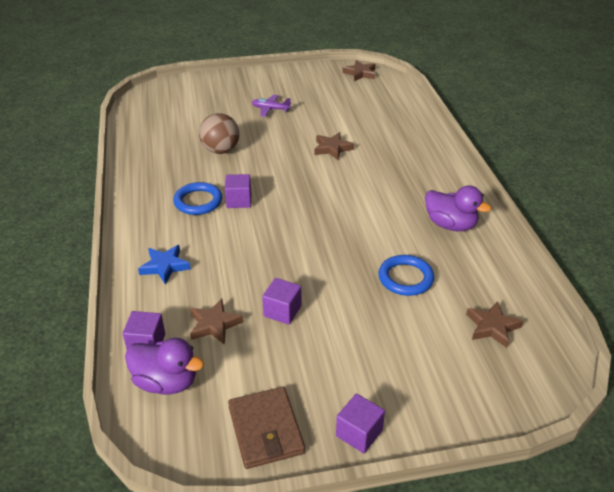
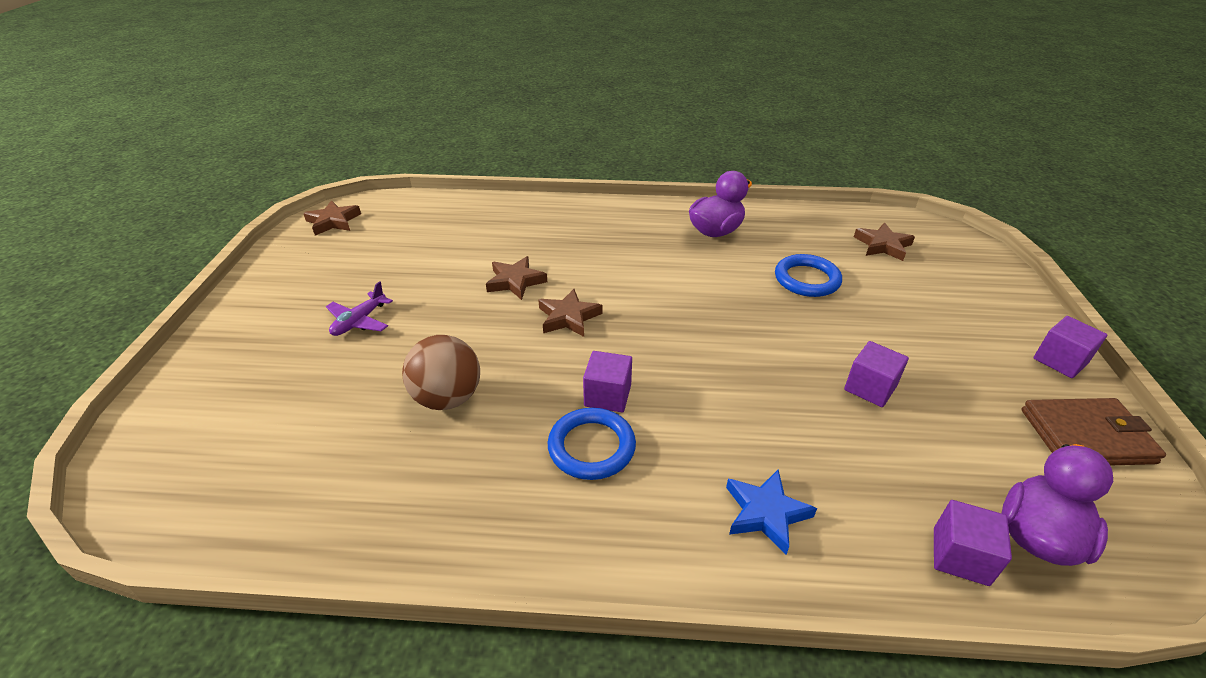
camera: 75 degrees left, 0 degrees up
(214, 324) = (905, 463): brown star -> brown star (568, 317)

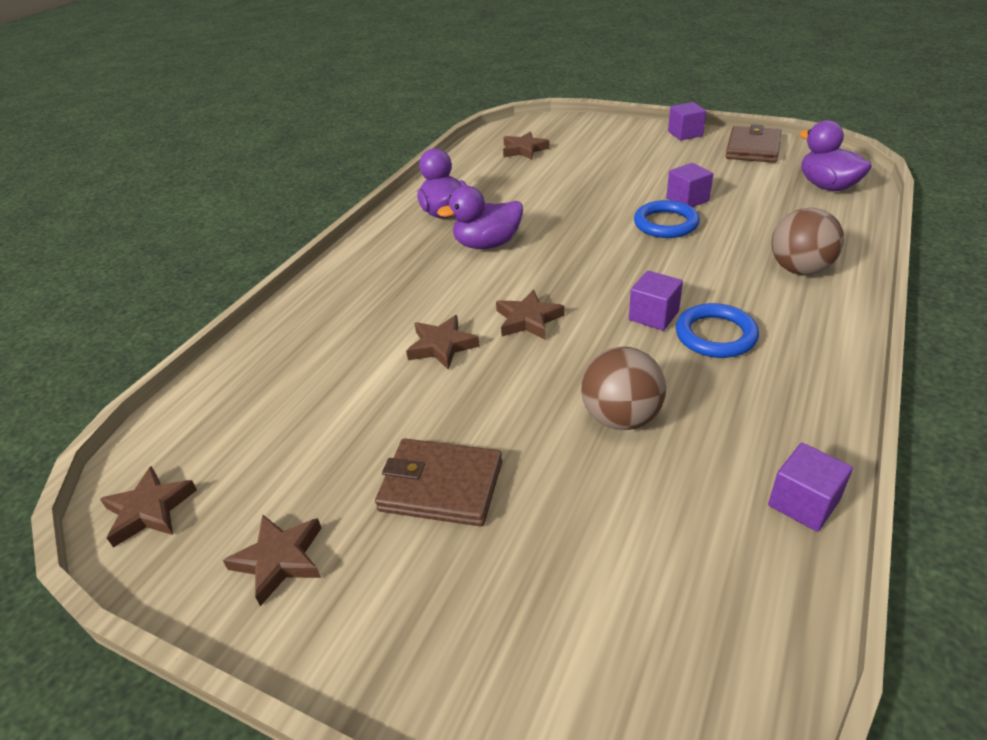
camera: 65 degrees left, 0 degrees up
(295, 276) = (279, 559): none -> brown star
(359, 321) = (441, 486): purple plane -> brown wallet
(677, 267) = (487, 244): none -> purple duck
(765, 513) = (799, 269): blue star -> brown ball
(807, 279) = (547, 190): blue ring -> blue ring (665, 224)
(960, 556) = (840, 213): purple cube -> purple cube (803, 503)

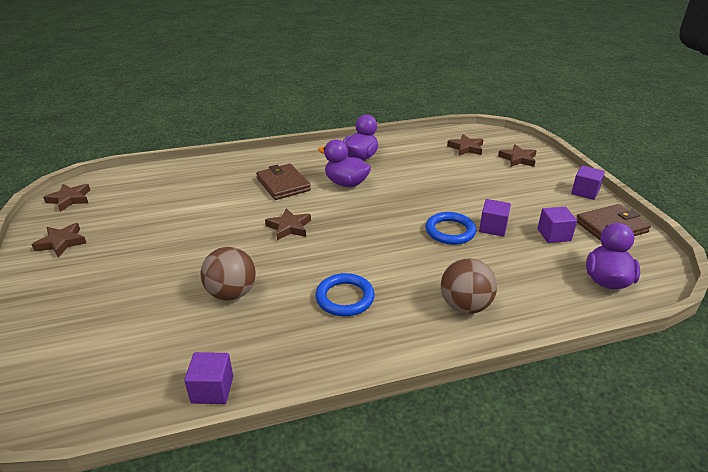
camera: 45 degrees right, 5 degrees down
(441, 486) = (135, 261): brown wallet -> brown wallet (283, 184)
(442, 346) = (239, 213): brown star -> brown star (518, 159)
(653, 316) = (340, 267): purple cube -> purple cube (554, 235)

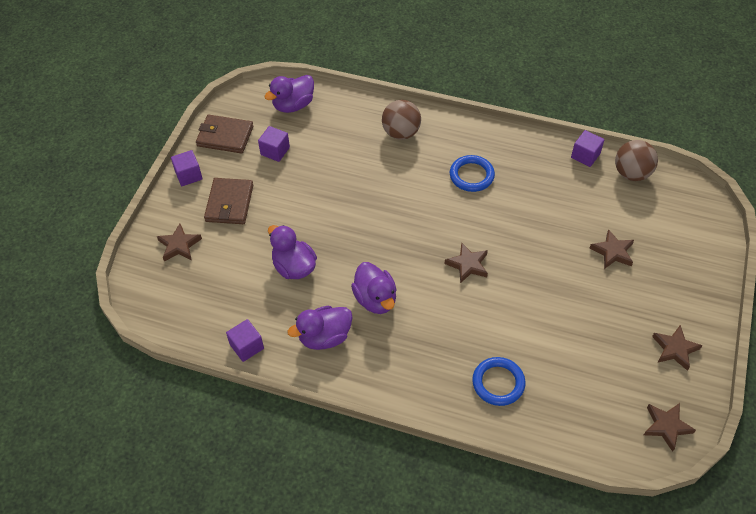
camera: 145 degrees left, 20 degrees up
(231, 293) = (547, 217): brown ball -> brown ball (631, 173)
(283, 184) = (437, 331): brown wallet -> brown wallet (229, 203)
(426, 177) = (294, 267): none -> purple duck
(450, 231) = (345, 193): blue ring -> blue ring (498, 383)
(466, 148) = (203, 291): brown star -> brown star (612, 252)
(493, 228) = (309, 179): purple cube -> purple cube (247, 346)

